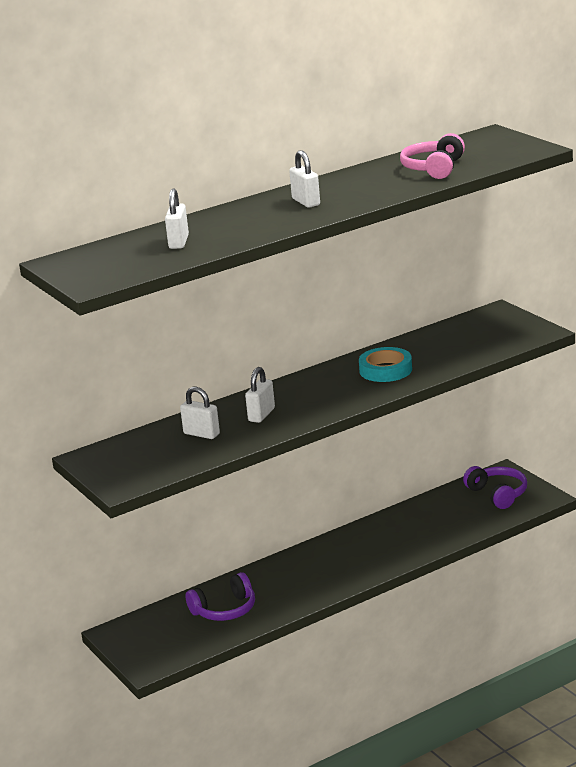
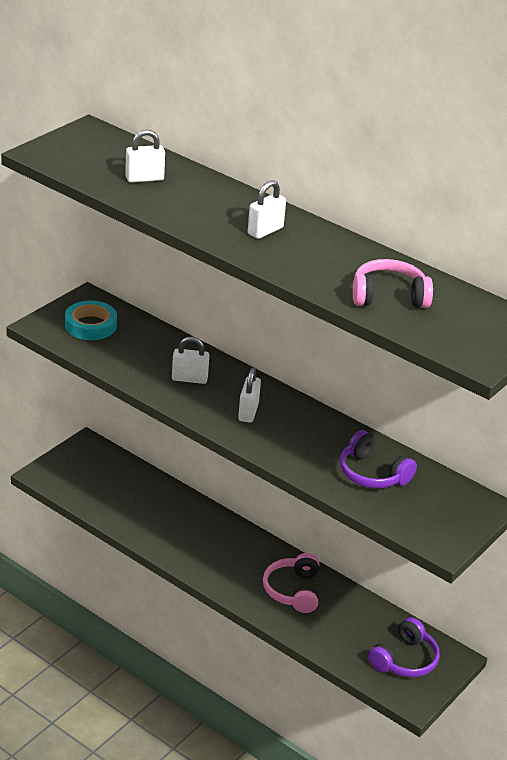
camera: 65 degrees right, 10 degrees up
(201, 434) = (143, 351): white padlock -> white padlock (248, 412)
(225, 610) = (135, 501): purple headphones -> purple headphones (372, 473)
(385, 370) = (308, 442): turquoise tape -> turquoise tape (90, 325)
(392, 536) = (293, 590): none -> pink headphones

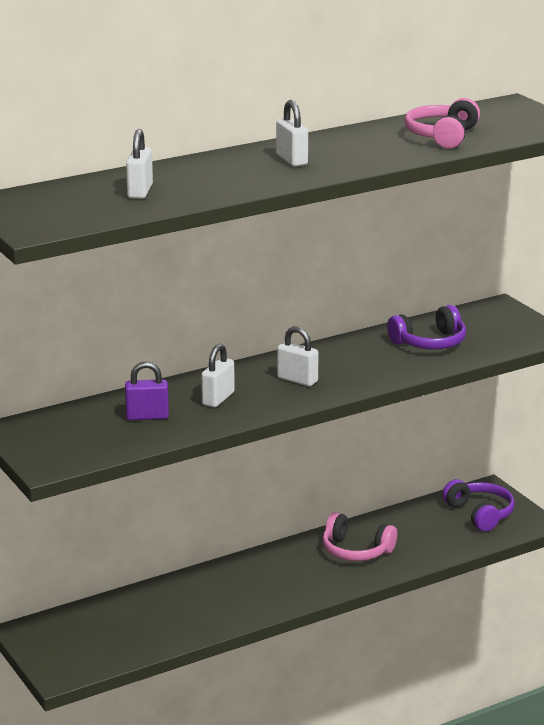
camera: 65 degrees left, 10 degrees down
(90, 325) = (71, 436): turquoise tape -> none
(140, 352) = (147, 416): none -> purple padlock

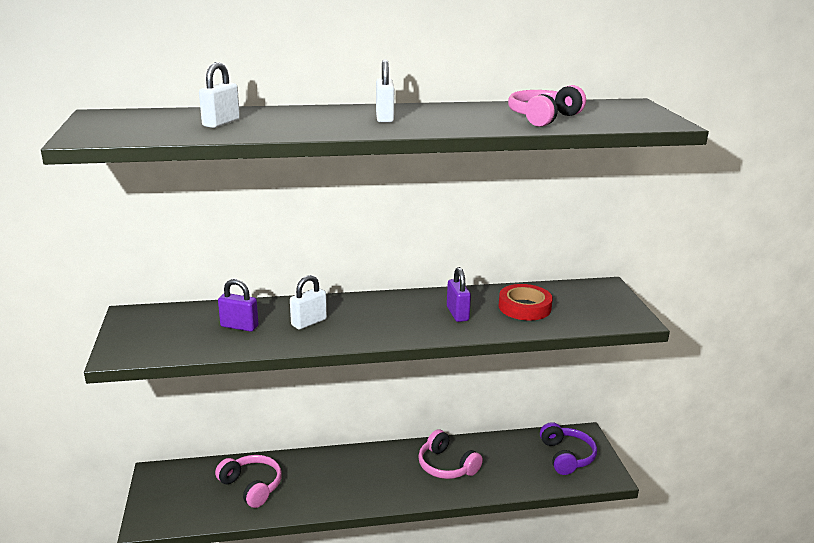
camera: 20 degrees right, 0 degrees up
(151, 617) = (252, 486): none -> pink headphones
(297, 380) = (387, 318): white padlock -> none
(366, 362) = (457, 314): none -> purple padlock
(430, 342) = (524, 307): purple headphones -> red tape

